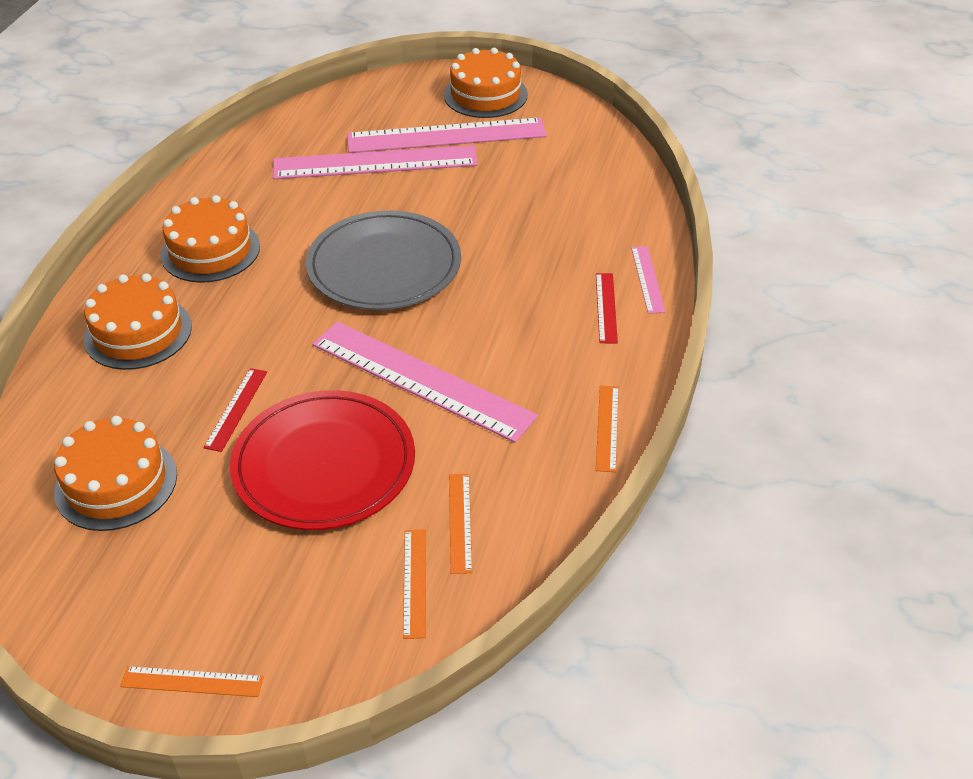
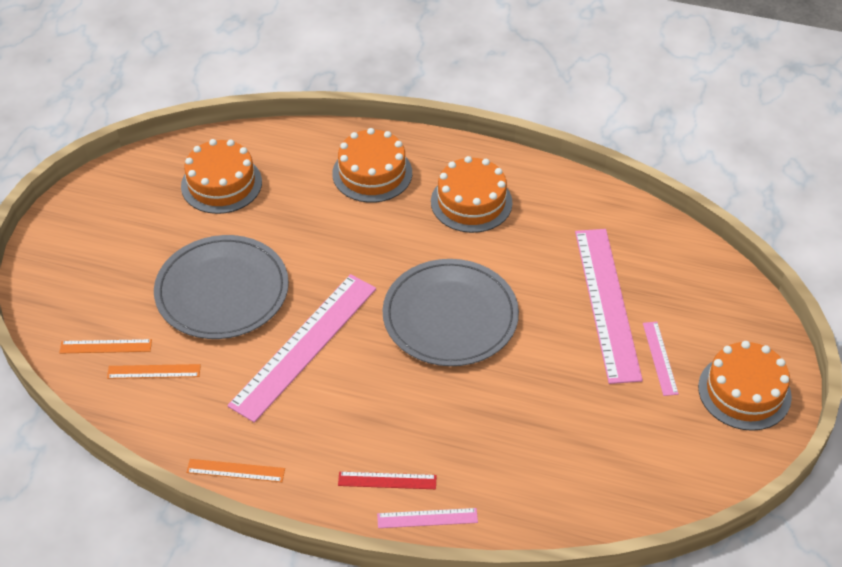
camera: 90 degrees right, 5 degrees up
(192, 681) = (55, 241): orange ruler -> none
(236, 409) = (284, 237): red ruler -> none
(324, 464) = (222, 291): red plate -> grey plate
(446, 136) = (660, 358): pink ruler -> pink ruler, size x0.45

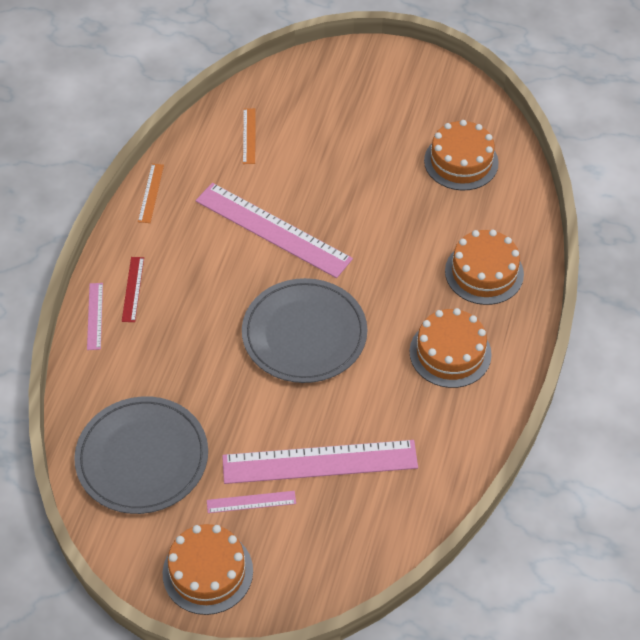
camera: 90 degrees right, 5 degrees up
(106, 346) = (275, 104): orange ruler -> none
(222, 291) = (333, 171): grey plate -> grey plate (142, 458)

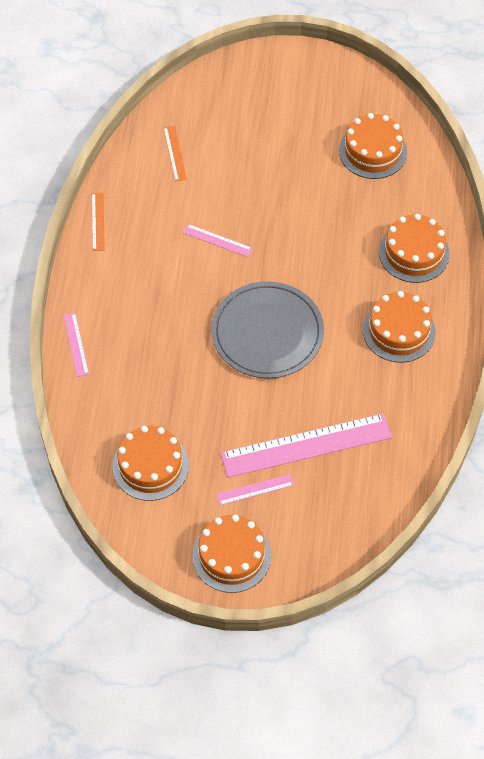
camera: 10 degrees left, 5 degrees up
(133, 289) = (104, 314): red ruler -> none
(142, 458) = (150, 466): grey plate -> orange cake
(273, 230) = (217, 240): pink ruler -> pink ruler, size x0.45

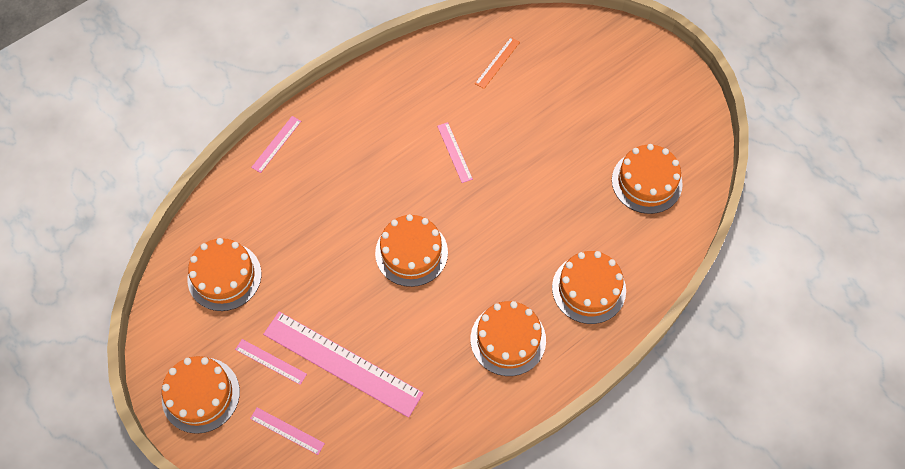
camera: 45 degrees right, 5 degrees up
(98, 221) = (389, 68): orange ruler -> none
(267, 333) = (411, 252): grey plate -> orange cake
(320, 521) = (287, 431): none -> pink ruler

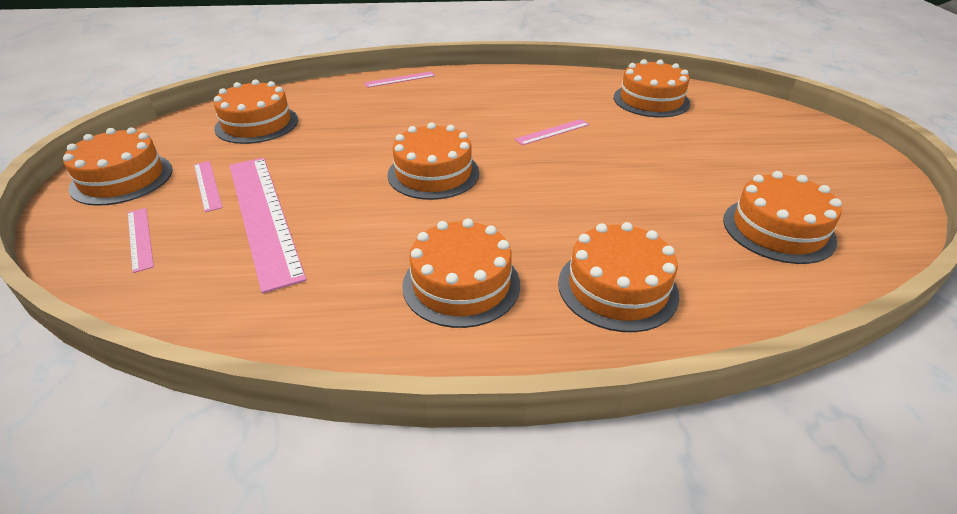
camera: 35 degrees right, 25 degrees down
(454, 152) = (552, 132): pink ruler -> pink ruler turned 45 degrees clockwise
(497, 62) = (651, 100): orange ruler -> orange cake

